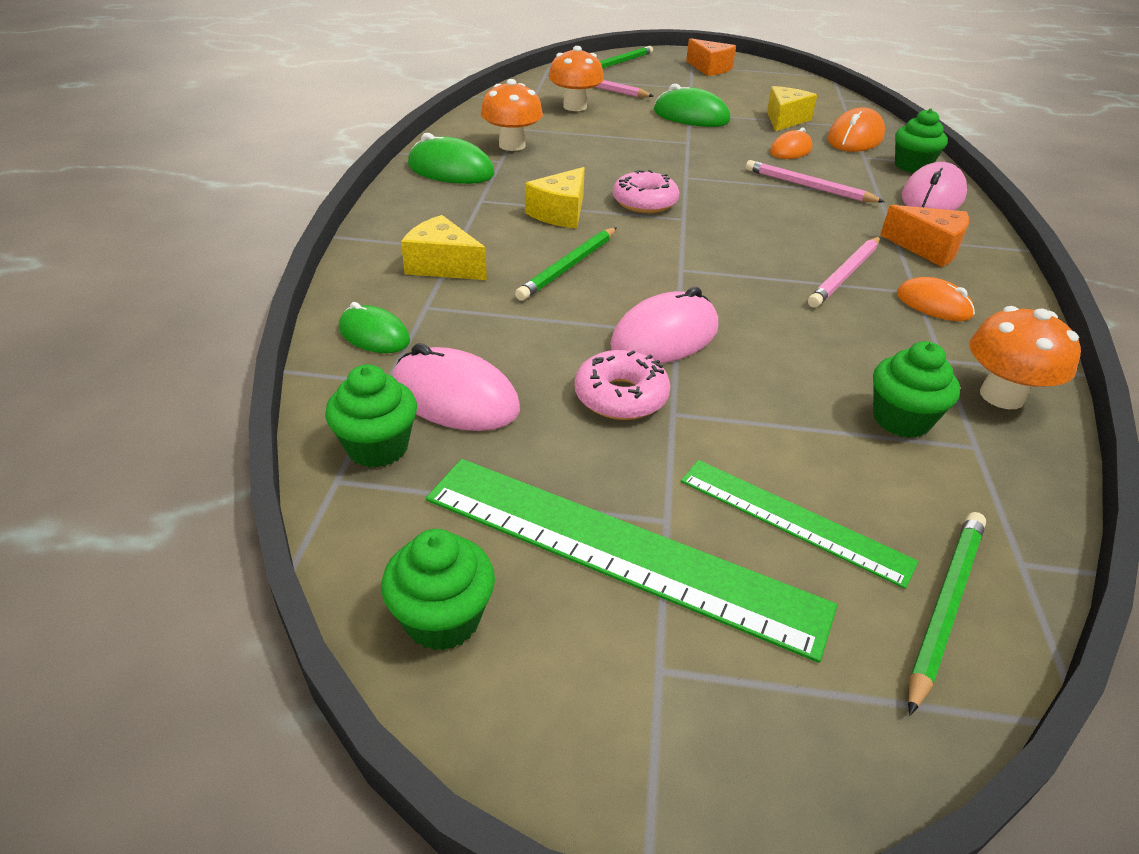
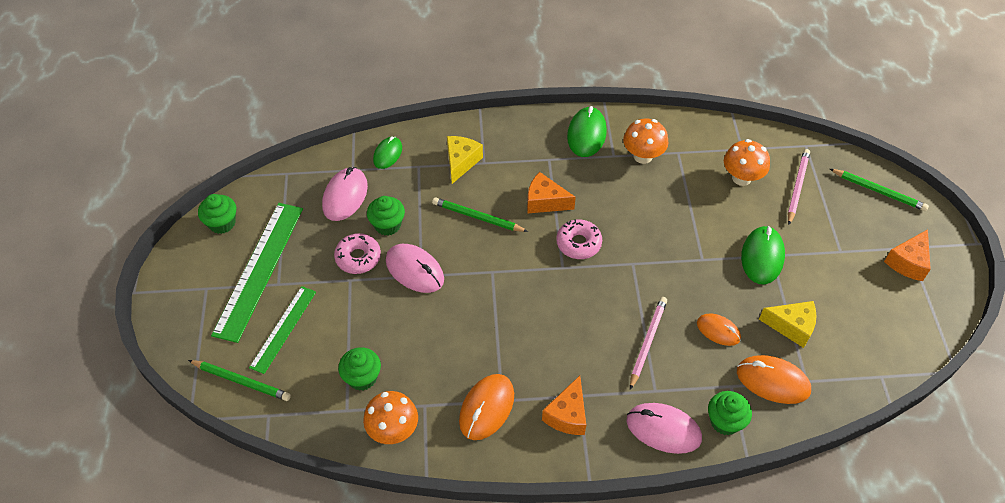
camera: 80 degrees right, 15 degrees up
(377, 447) = (307, 180): green cupcake -> green cupcake (387, 225)
(560, 213) = (545, 201): yellow cheese -> orange cheese
(845, 274) = (512, 360): pink pencil -> none
(933, 305) = (486, 408): orange mouse -> orange mouse, size x1.55

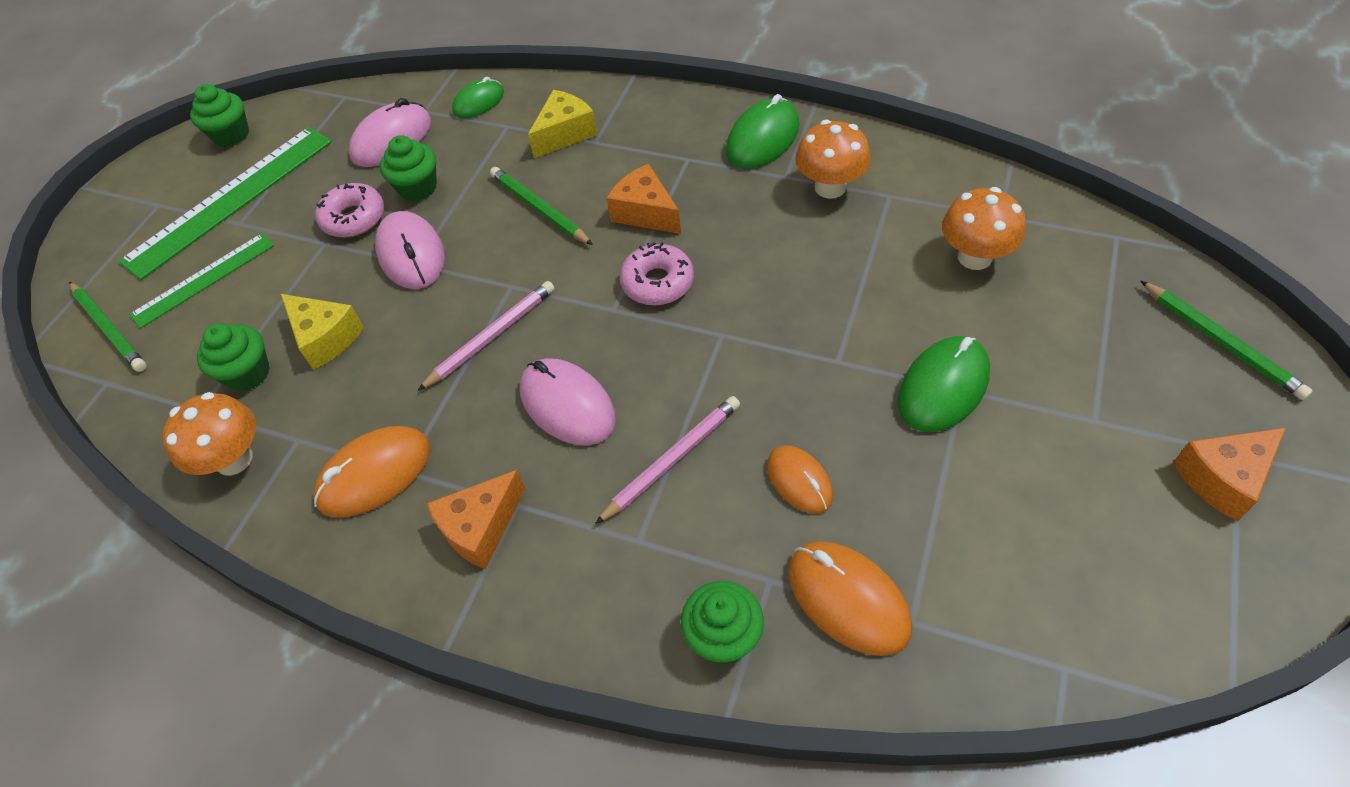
camera: 30 degrees right, 0 degrees up
(663, 429) = (612, 609): pink mouse -> pink mouse (567, 405)
(791, 326) = (934, 517): yellow cheese -> yellow cheese (325, 338)
(797, 187) = (1066, 296): pink pencil -> pink pencil (491, 337)

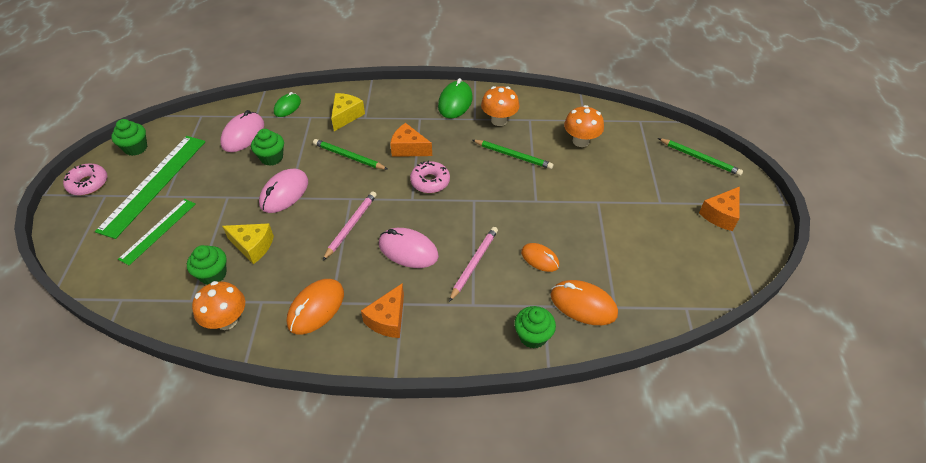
camera: 25 degrees left, 5 degrees down
(109, 328) = (107, 270): green pencil -> green pencil (513, 156)
(354, 218) = (239, 180): pink donut -> pink donut (88, 184)
(411, 254) = (284, 193): pink mouse -> pink mouse turned 75 degrees clockwise
(943, 387) = (589, 202): green mouse -> none

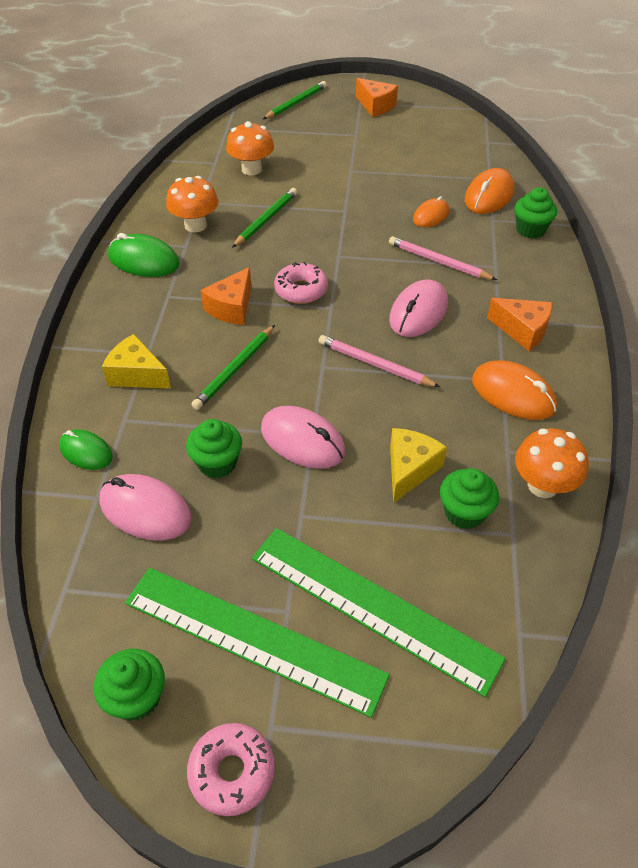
camera: 85 degrees left, 0 degrees up
(158, 231) = (372, 607): green ruler -> green ruler, size x1.68

